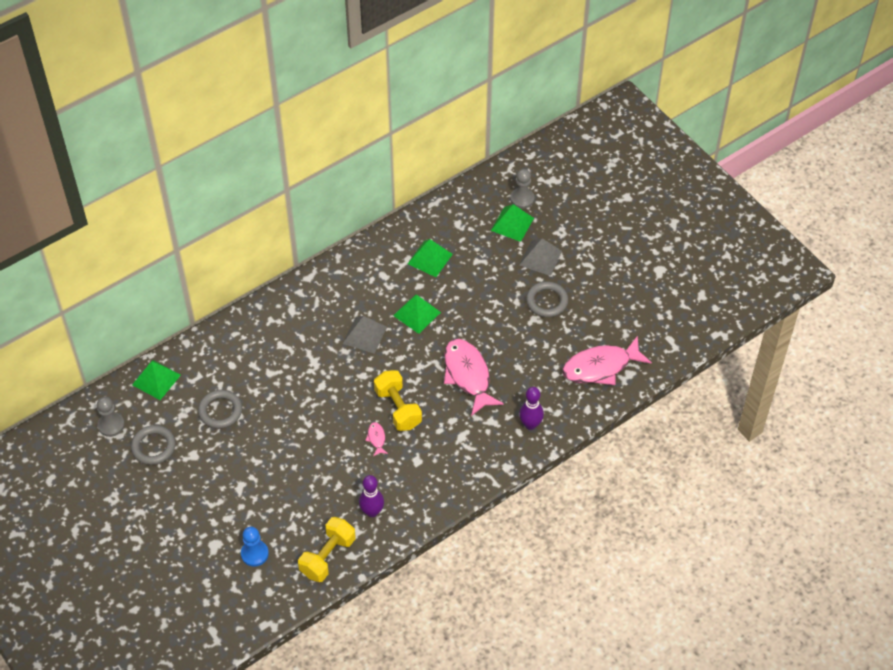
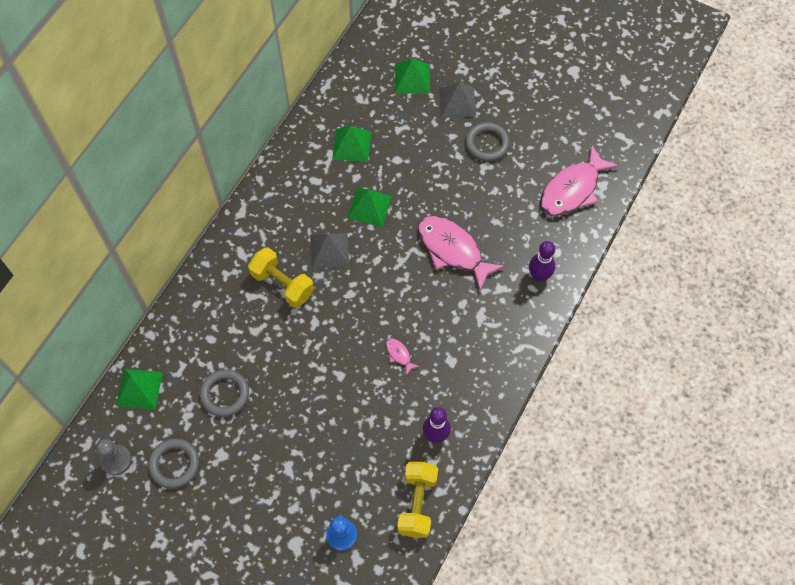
camera: 25 degrees left, 10 degrees up
(398, 408) = (403, 314): yellow dumbbell -> yellow dumbbell (282, 284)
(522, 199) = (408, 49): grey pawn -> none

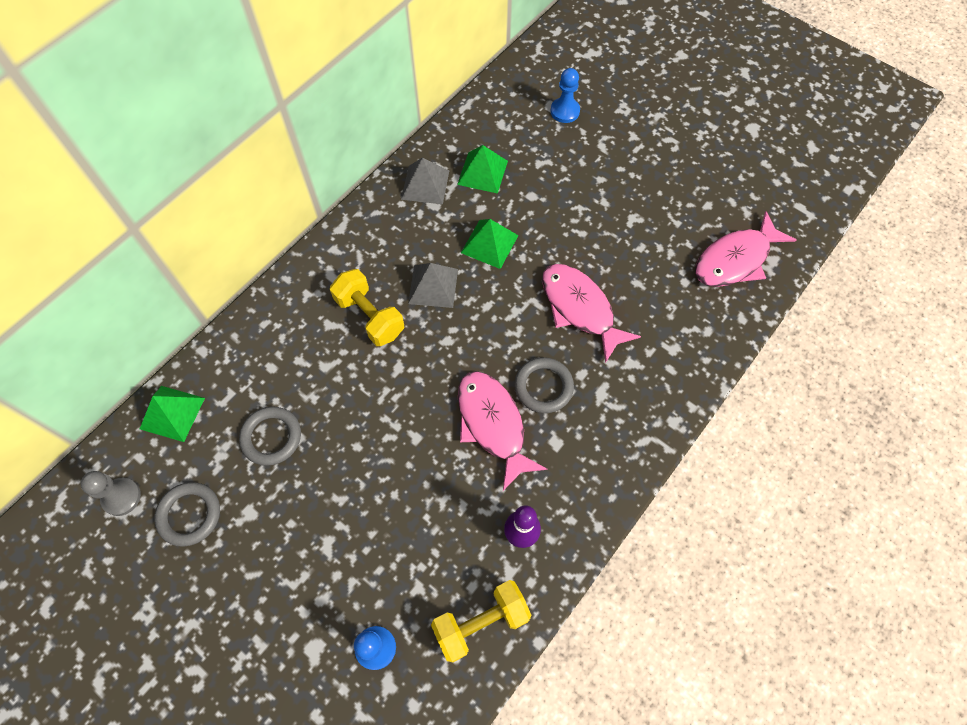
camera: 10 degrees right, 0 degrees up
(399, 355) = (493, 424): pink fish -> pink fish, size x2.39
(412, 78) = (565, 111): green pyramid -> blue pawn
(417, 503) = (481, 623): yellow dumbbell -> yellow dumbbell turned 45 degrees clockwise
(457, 102) = (612, 143): grey pyramid -> grey pyramid (425, 184)
(487, 144) = (639, 193): grey ring -> grey ring (543, 387)
(539, 276) = (681, 355): purple bowling pin -> none

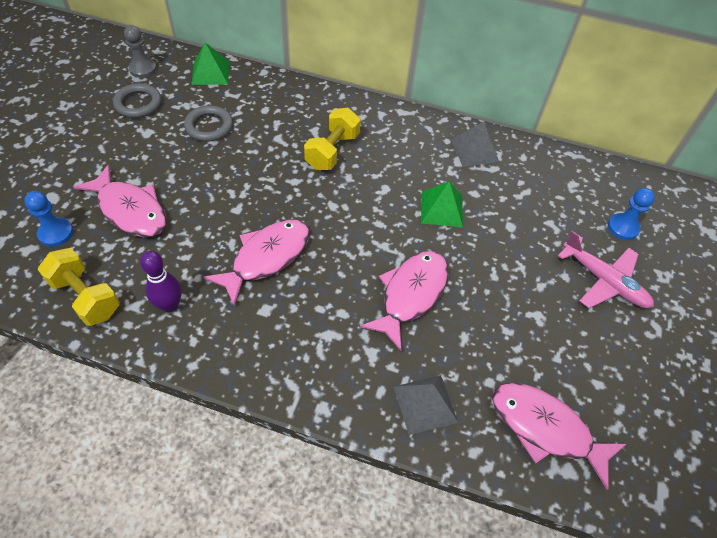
camera: 65 degrees right, 10 degrees down
(372, 554) = (130, 210): none -> pink fish
(433, 286) = (379, 182): grey pyramid -> grey pyramid (425, 404)
(482, 172) = (512, 184): green pyramid -> none
(543, 387) = (317, 286): grey ring -> none
(614, 153) = (603, 280): none -> pink plane

